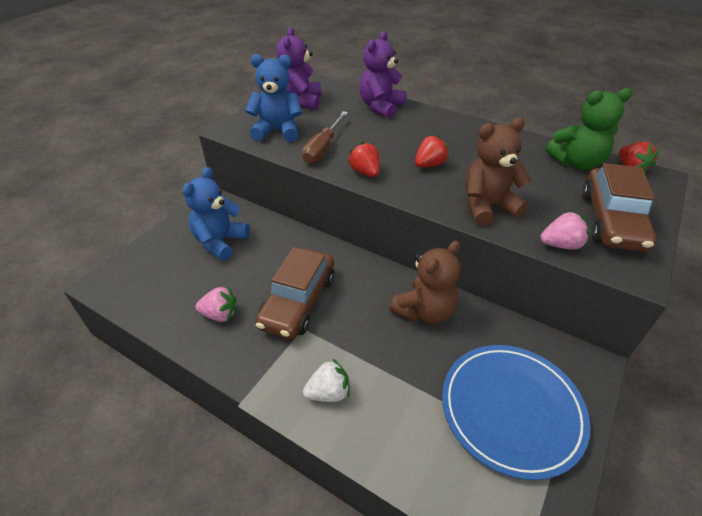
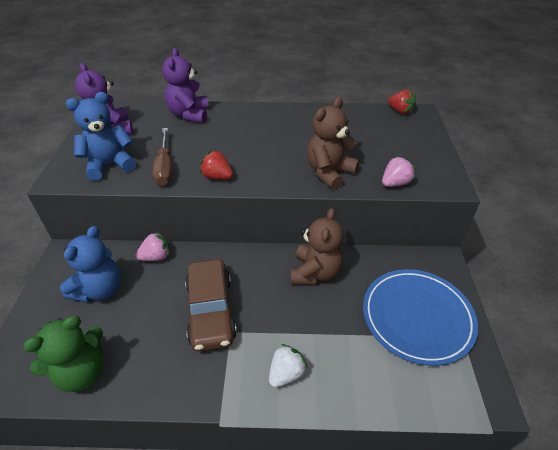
camera: 30 degrees left, 0 degrees up
(220, 242) = (100, 289): blue teddy bear -> blue teddy bear turned 150 degrees counterclockwise
(220, 314) = (147, 356): pink strawberry -> pink strawberry (156, 257)
(429, 165) = (264, 153): red strawberry -> none
(576, 163) = (365, 118): green teddy bear -> green teddy bear (82, 372)
(611, 220) = (413, 153): brown car -> none

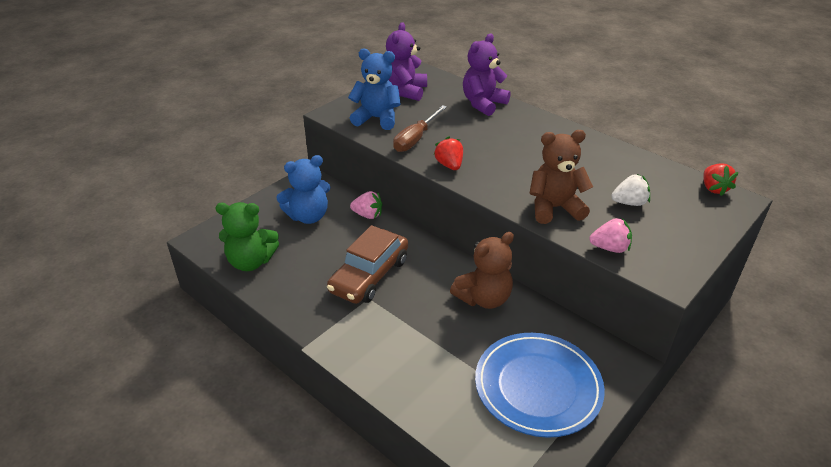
camera: 40 degrees right, 5 degrees down
(286, 373) = (380, 350): white strawberry -> white strawberry (629, 203)

